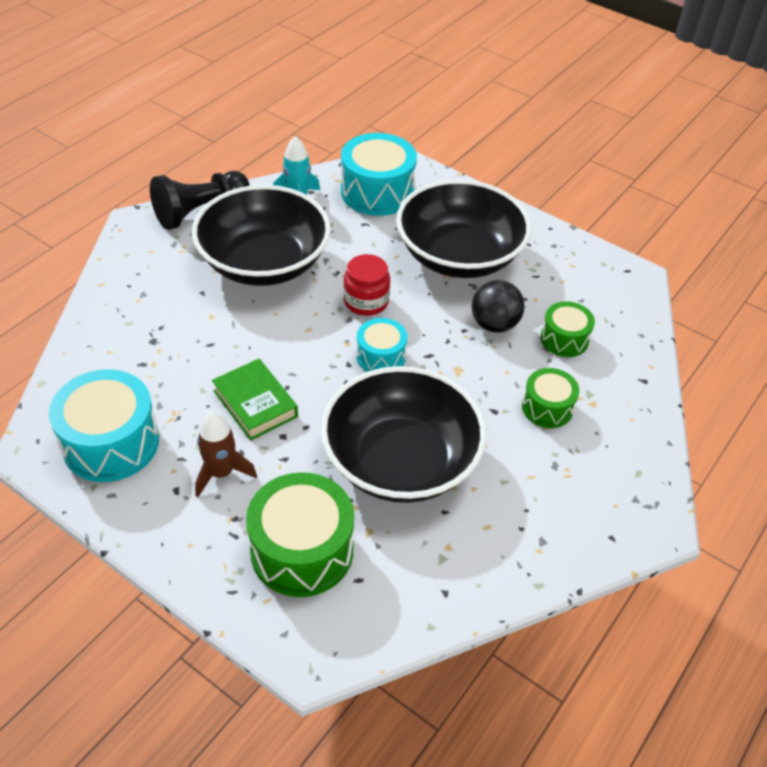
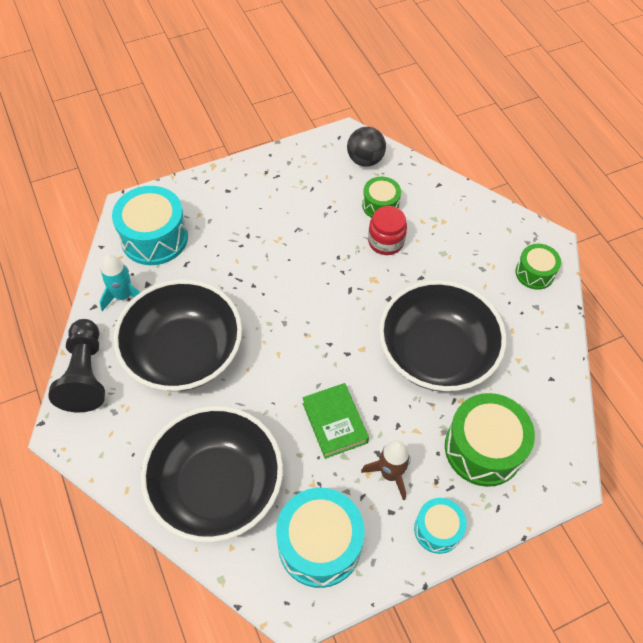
camera: 60 degrees left, 10 degrees up
(255, 404) = (335, 423): green book -> green book turned 75 degrees clockwise
(366, 301) = (272, 303): red jar -> red jar (386, 241)
(381, 356) = (334, 319): turquoise drum -> turquoise drum (437, 529)
(459, 256) = (262, 222): black bowl -> black bowl (217, 486)
(494, 324) = (343, 237): black ball -> black ball (365, 160)
(547, 407) = (434, 247): green drum -> green drum (534, 273)

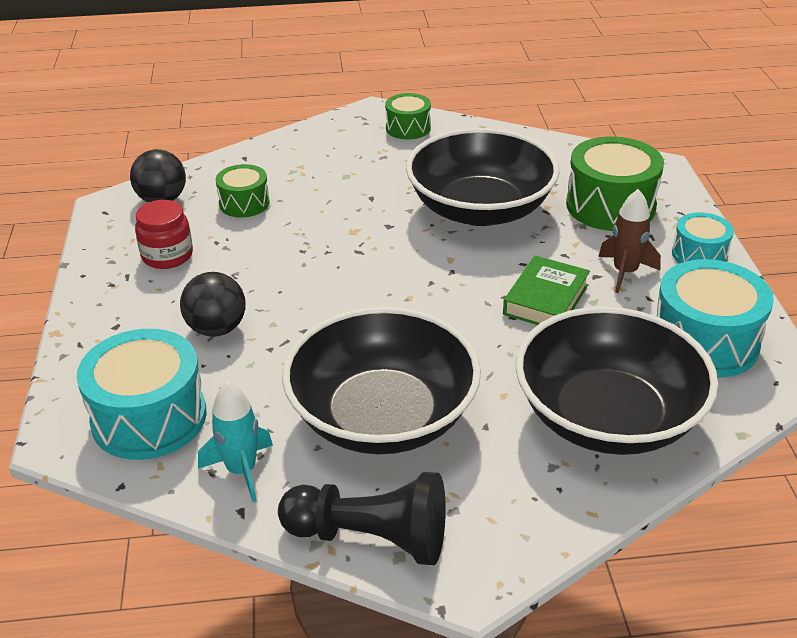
camera: 70 degrees left, 20 degrees down
(240, 240) = (217, 329): none -> black ball
(335, 423) = (545, 299): green book -> green book turned 60 degrees counterclockwise
(386, 241) = (303, 211): red jar -> red jar (167, 255)

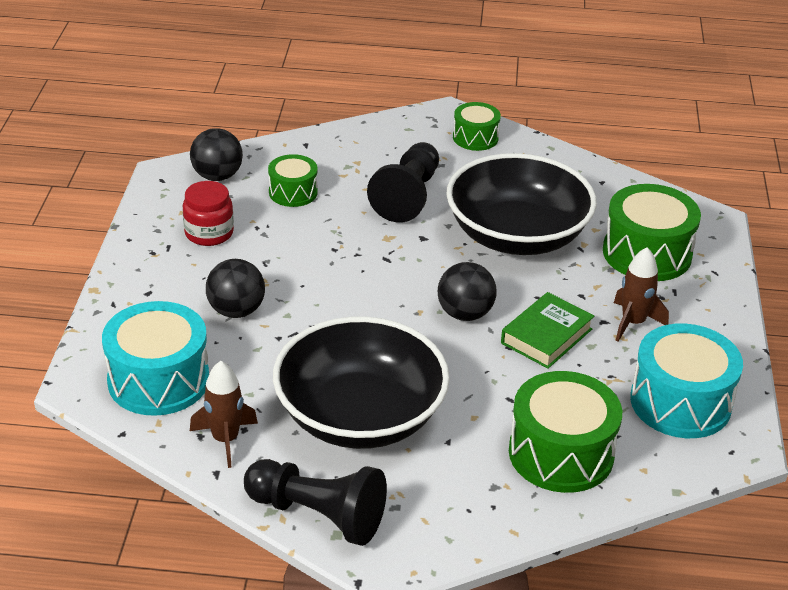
camera: 10 degrees right, 0 degrees up
(241, 470) = (225, 439): turquoise rocket -> brown rocket
(361, 190) = (408, 196): none -> black pawn
(456, 292) = (465, 314): none -> black ball
(607, 417) = (561, 453): black bowl -> green drum
(699, 255) = (713, 318): turquoise drum -> none

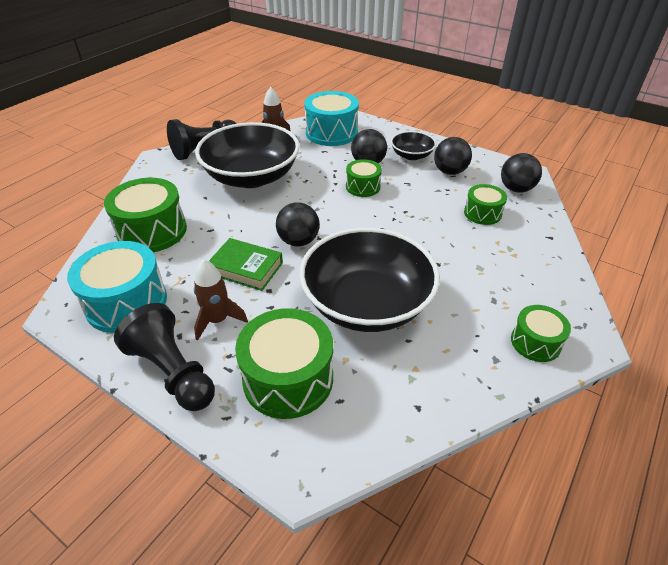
camera: 120 degrees right, 5 degrees up
(183, 276) = (411, 155): none -> black bowl
(209, 233) = (449, 172): red jar -> black ball
(304, 298) = (363, 187): none -> green drum
(408, 196) = (453, 264): black pawn -> black pawn (173, 372)
(546, 336) = (246, 268): green book -> green book turned 45 degrees counterclockwise

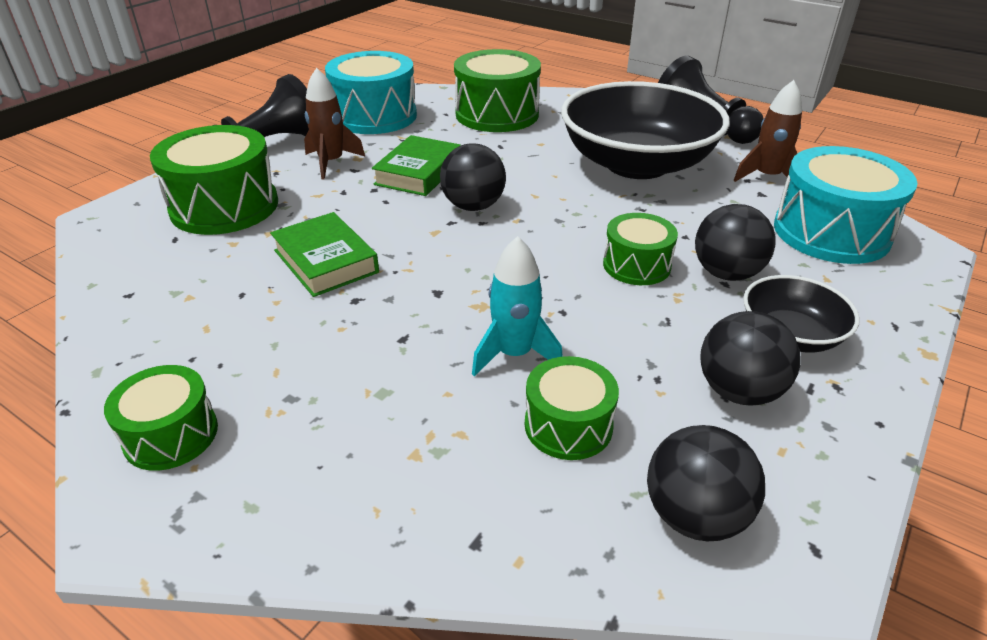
camera: 90 degrees right, 5 degrees down
(367, 303) = (326, 261): black bowl -> green book
(441, 226) = (514, 354): none -> turquoise rocket

